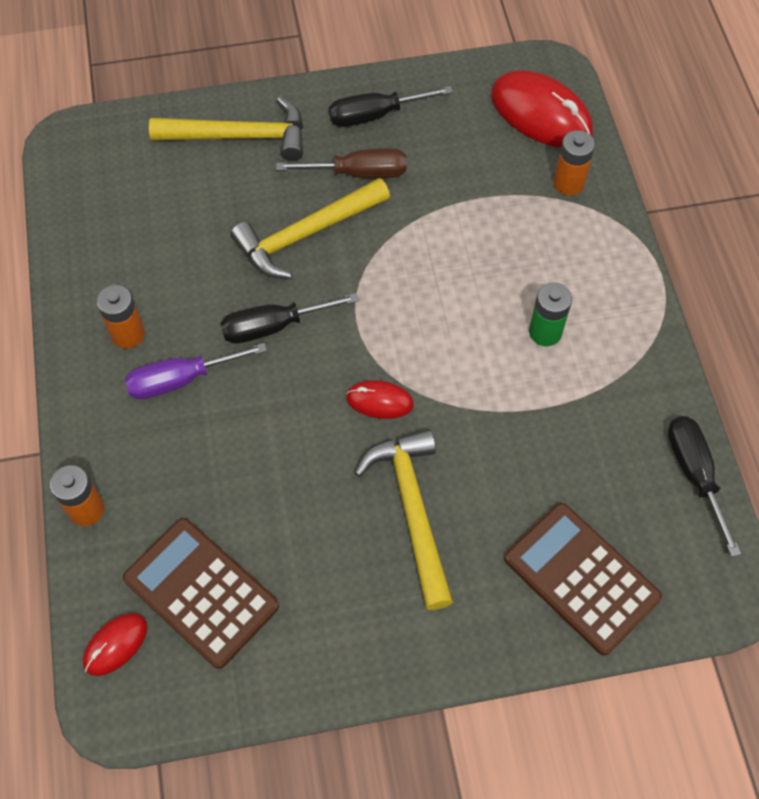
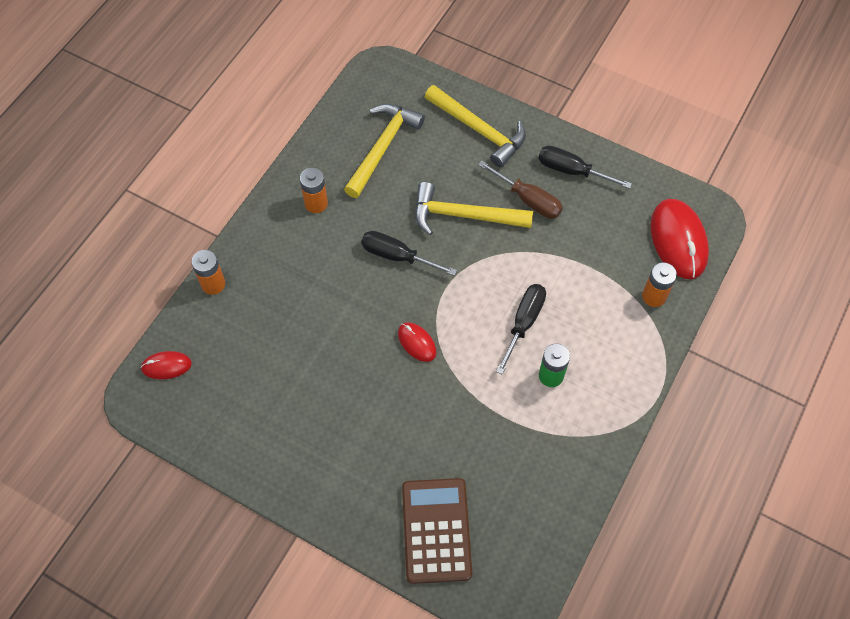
camera: 40 degrees right, 0 degrees up
(181, 379) = (321, 249): purple screwdriver -> none
(201, 592) = (230, 373): brown calculator -> none
(412, 510) = (378, 417): yellow hammer -> yellow hammer (383, 147)
(694, 474) = (560, 527): black screwdriver -> black screwdriver (524, 323)

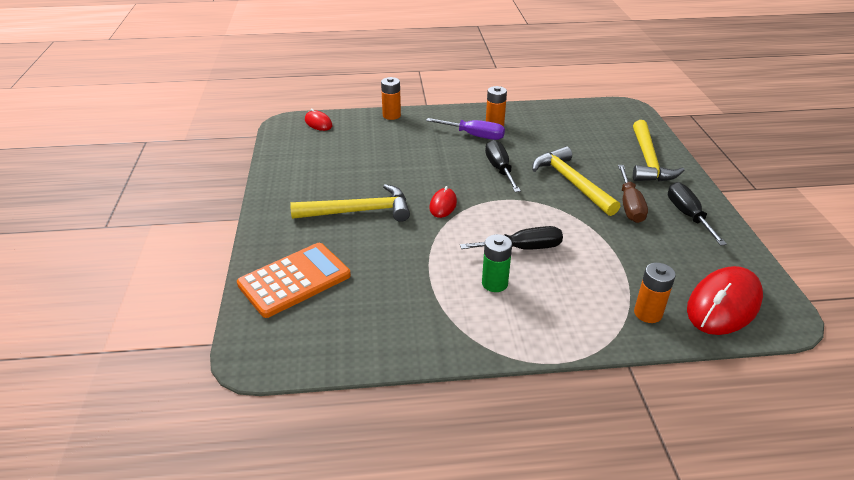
camera: 55 degrees right, 25 degrees down
(321, 235) = (474, 136): none -> purple screwdriver
(383, 147) = (572, 131): yellow hammer -> yellow hammer (359, 211)
(436, 530) = (294, 280): brown calculator -> orange calculator

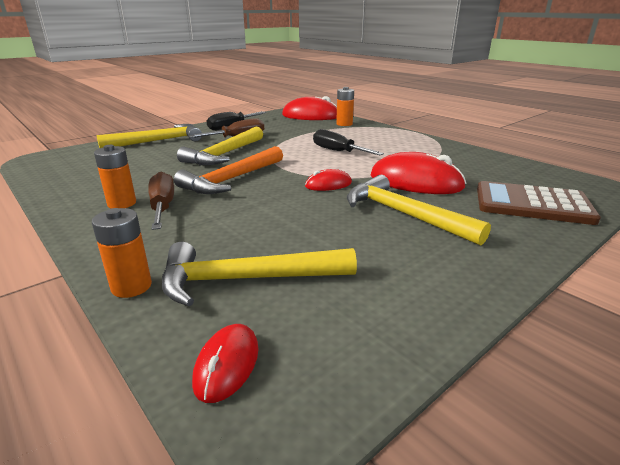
camera: 125 degrees left, 10 degrees down
(294, 280) = (532, 204): orange calculator -> brown calculator
(362, 139) = (246, 279): none -> yellow hammer
(399, 249) = (415, 182): none -> red mouse
(474, 136) = (163, 207): purple screwdriver -> brown screwdriver
(494, 283) = (388, 151): green battery -> none
(499, 169) = (231, 179): black screwdriver -> orange hammer

